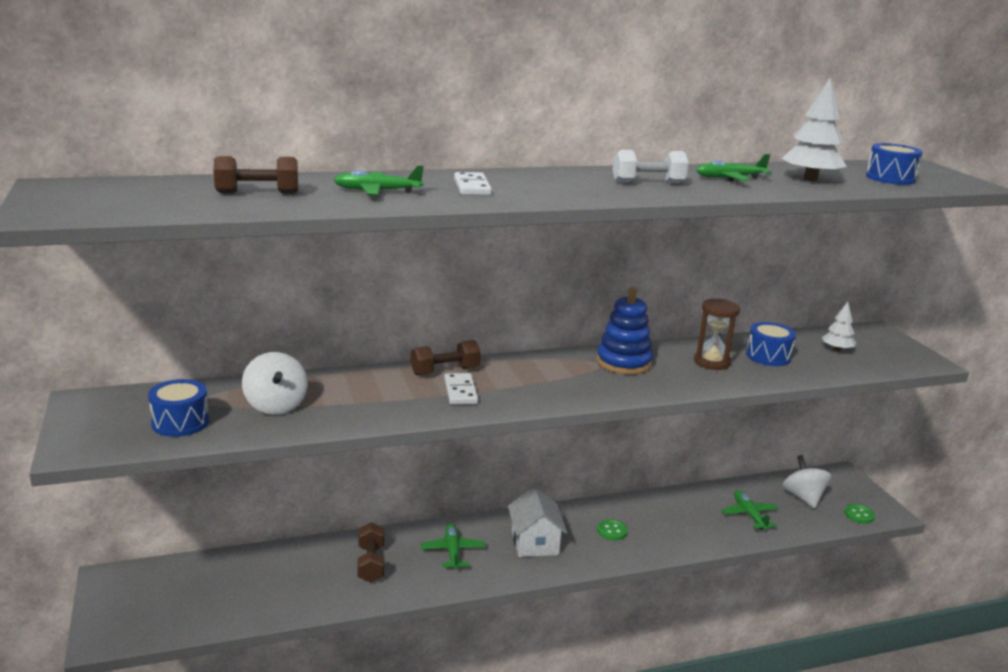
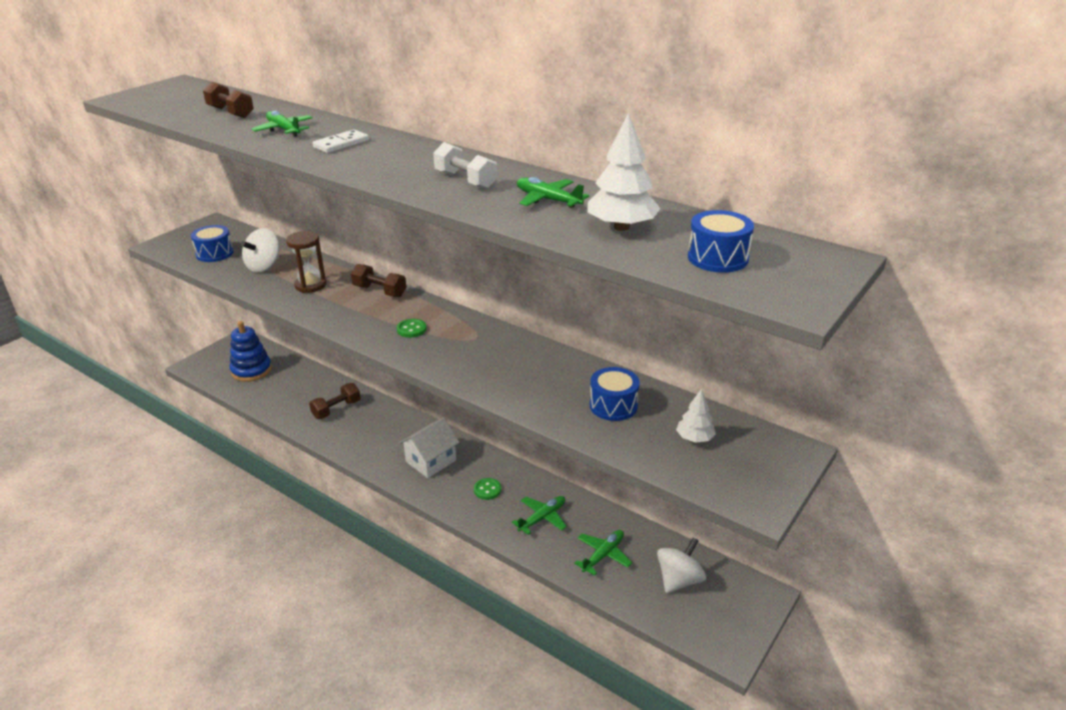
camera: 55 degrees right, 10 degrees up
(452, 551) = (382, 432): green plane -> green plane (542, 518)
(460, 391) = (355, 307): white domino -> none
(623, 362) = (493, 346): blue stacking toy -> blue stacking toy (251, 370)
(712, 362) = (554, 382): brown hourglass -> brown hourglass (310, 285)
(859, 515) = (696, 629): green button -> green button (411, 329)

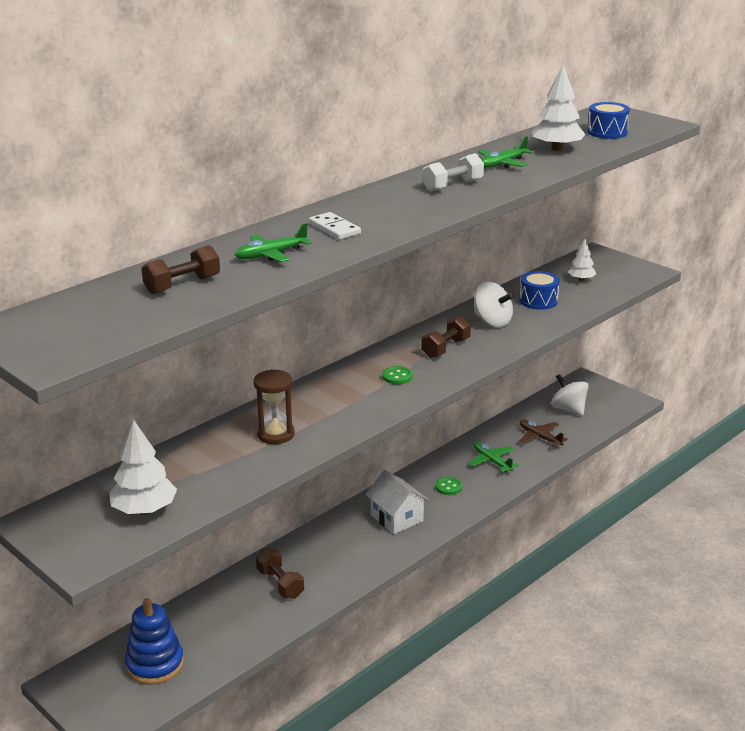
camera: 80 degrees left, 5 degrees down
(214, 253) = (144, 510): blue drum -> white tree
(264, 266) = (206, 468): white spinning top -> white spinning top (492, 321)
(380, 291) = (309, 392): brown dumbbell -> brown dumbbell (445, 348)
(603, 555) = (540, 437): green plane -> brown plane

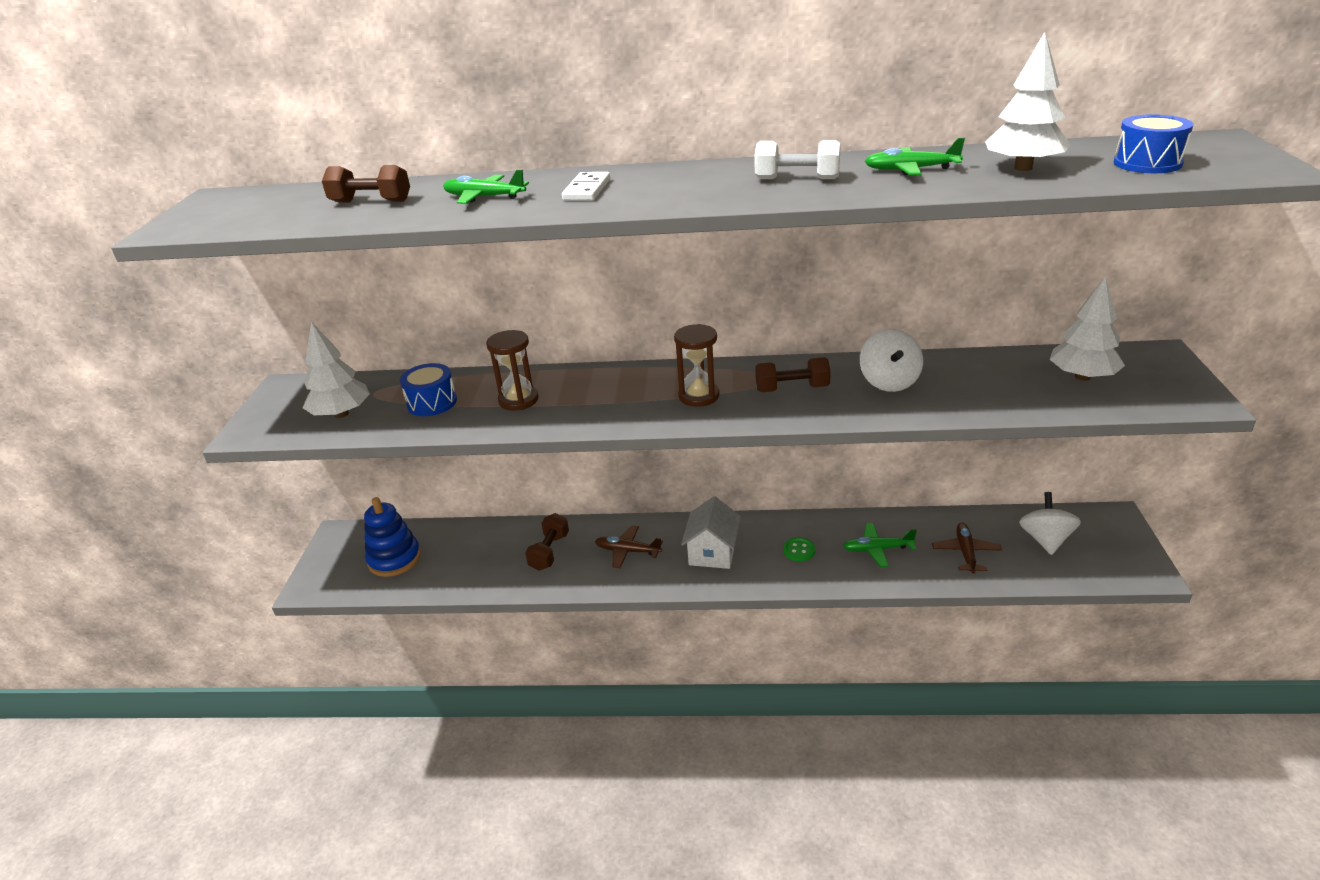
camera: 50 degrees right, 5 degrees up
(338, 550) = (628, 551): none -> brown plane
(397, 376) = (699, 396): green button -> brown hourglass
(492, 461) = (877, 549): green plane -> green plane turned 105 degrees counterclockwise
(538, 301) = (982, 380): blue drum -> blue drum (432, 403)
(581, 279) = (1082, 377): white tree -> white tree, size x1.69

